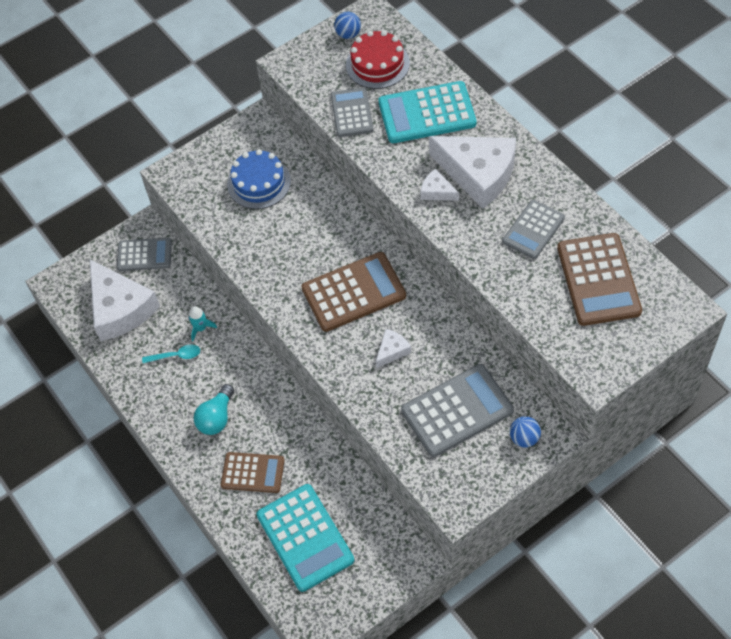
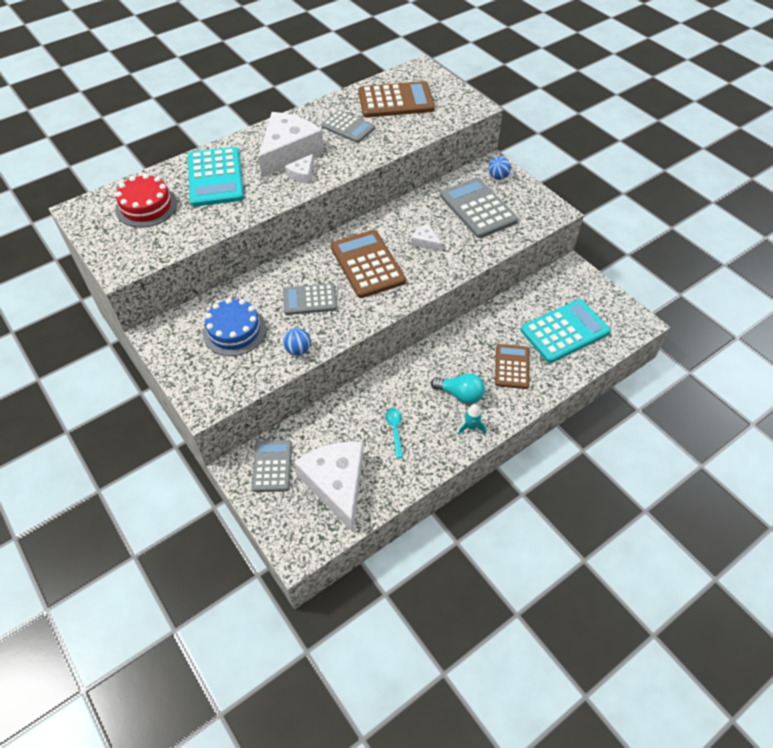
camera: 95 degrees left, 5 degrees down
(120, 308) = (336, 484): white cheese -> white cheese turned 75 degrees counterclockwise
(201, 328) = (365, 411): turquoise rocket -> turquoise rocket (471, 427)
(348, 34) = (100, 225): blue ball -> blue ball (298, 350)
(352, 113) = (200, 223): grey calculator -> grey calculator (310, 299)

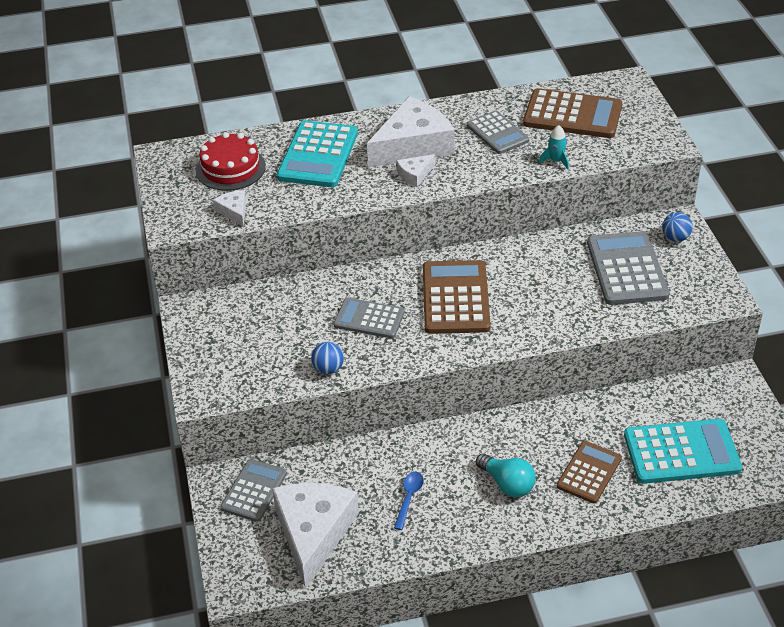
camera: 25 degrees right, 10 degrees down
(234, 331) = (270, 328): blue cake -> none
(395, 430) = (409, 498): turquoise spoon -> blue spoon
(425, 242) = (538, 291): white cheese -> white cheese (234, 211)
(471, 427) = (500, 523): turquoise rocket -> turquoise rocket (556, 161)

